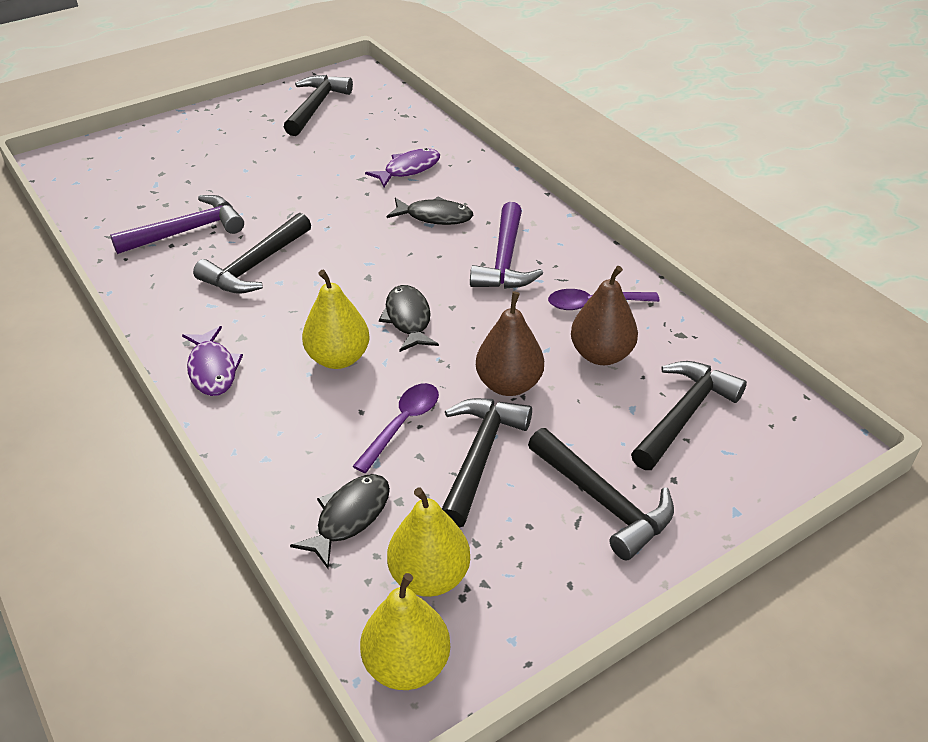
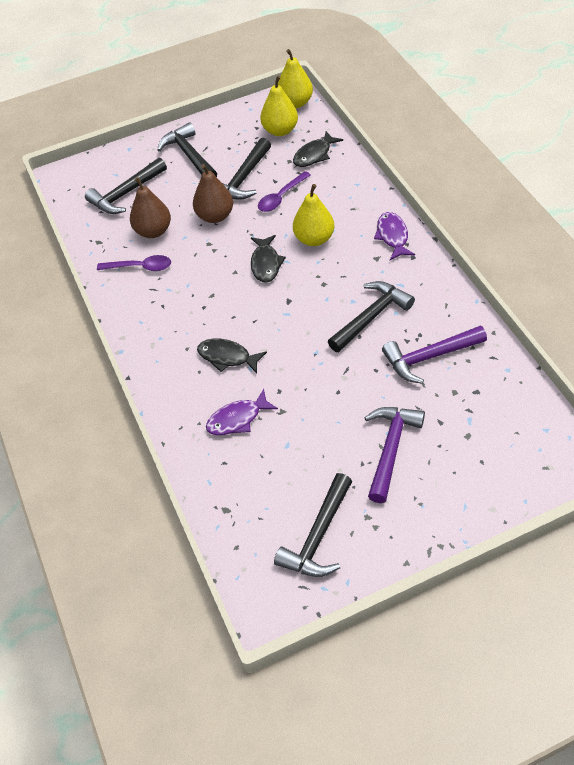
camera: 165 degrees left, 10 degrees up
(505, 260) = (187, 308): purple hammer -> purple hammer (391, 448)

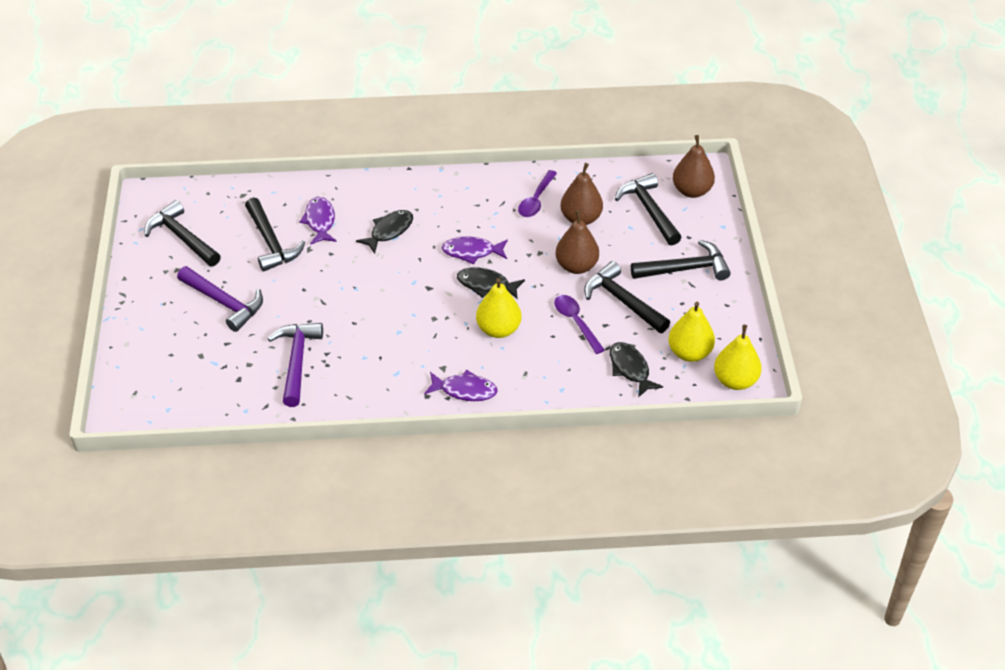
camera: 105 degrees right, 5 degrees down
(91, 176) = (692, 191): none -> brown pear
(229, 287) = (472, 252): none -> purple fish
(371, 316) = (370, 338): black hammer -> black hammer (271, 243)

